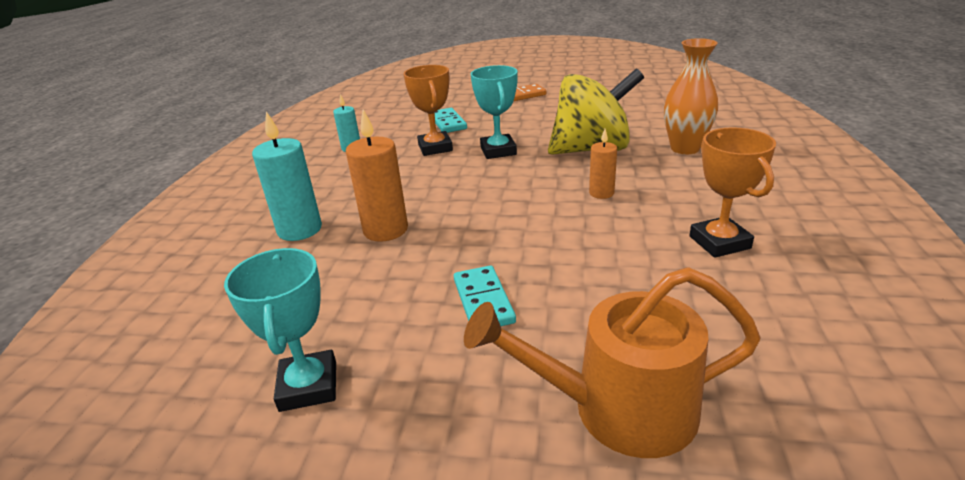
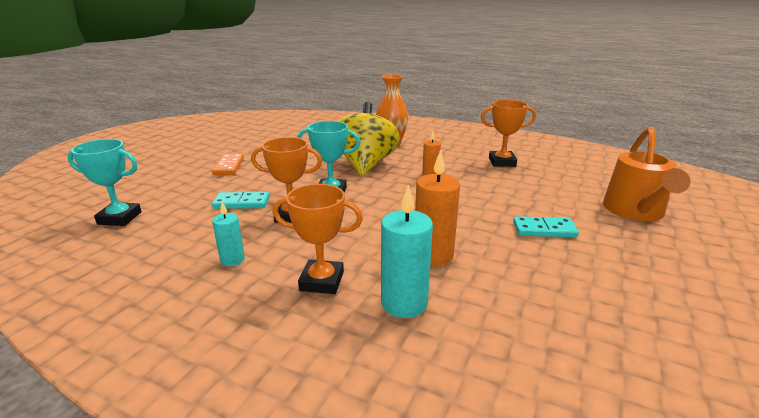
camera: 75 degrees left, 5 degrees down
(308, 386) = (637, 305): turquoise trophy -> turquoise trophy (119, 218)
(327, 188) = (322, 281): none -> orange trophy

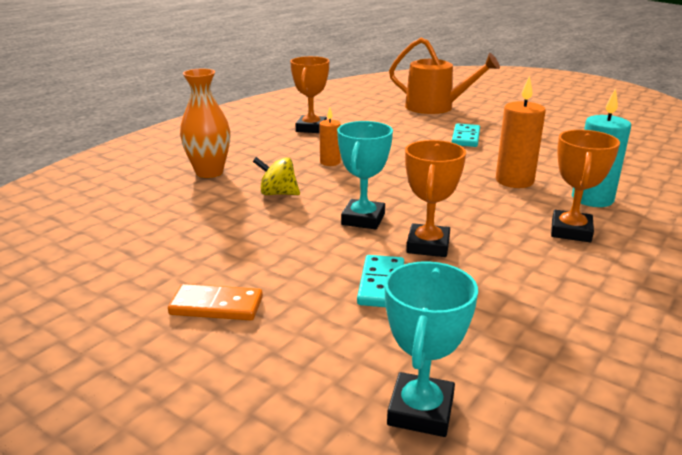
camera: 80 degrees left, 0 degrees up
(232, 260) = (542, 282): turquoise candle -> none
(365, 165) = (278, 193): yellow spinning top -> yellow spinning top, size x0.46

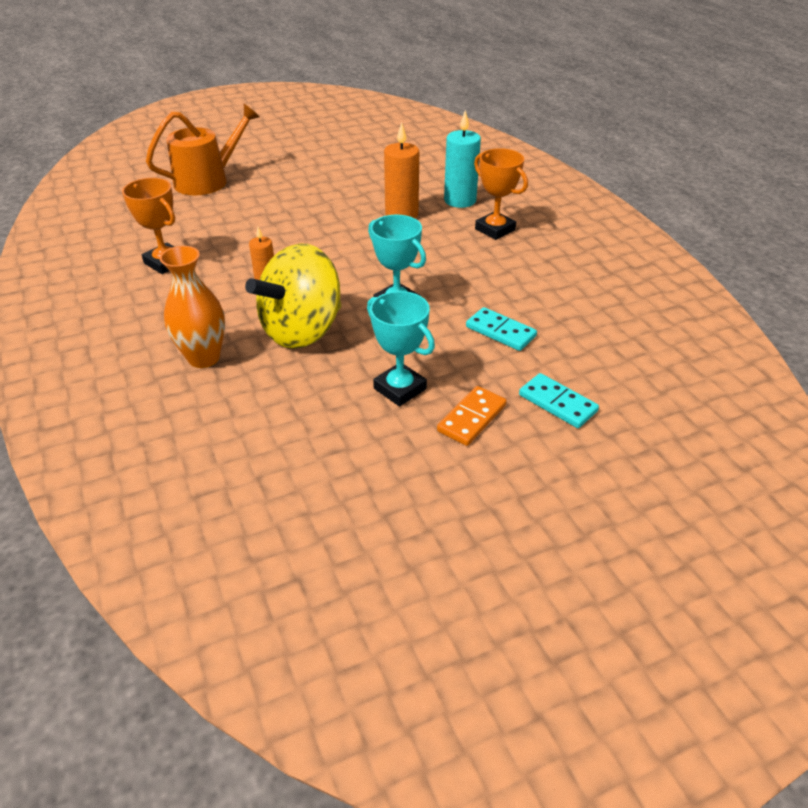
camera: 60 degrees left, 15 degrees up
(278, 193) = (302, 331): yellow spinning top -> yellow spinning top, size x2.15
(420, 411) = (642, 367): turquoise trophy -> turquoise trophy (400, 389)
(428, 246) = (464, 291): orange trophy -> none
(466, 138) = (297, 197): turquoise domino -> turquoise domino (557, 403)

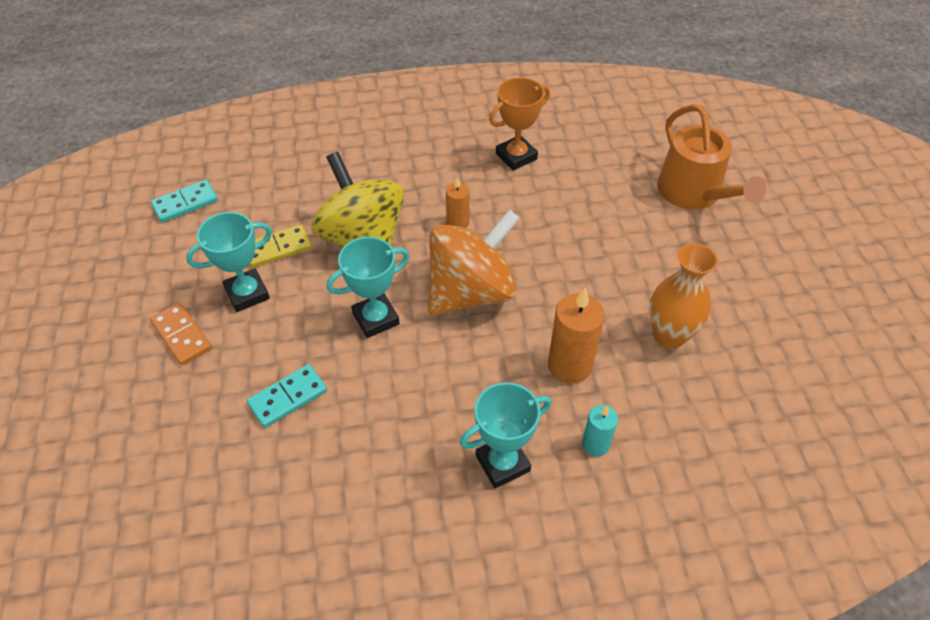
camera: 105 degrees right, 10 degrees up
(204, 358) = (354, 175): orange vase -> orange vase (669, 335)
(330, 385) = (278, 248): none -> yellow domino
(347, 262) = (471, 292): none -> orange spinning top
(460, 200) = (595, 444): turquoise candle -> turquoise candle, size x0.58
(495, 229) = (502, 463): orange trophy -> turquoise trophy
(557, 403) = (160, 409): turquoise domino -> turquoise domino (185, 203)

